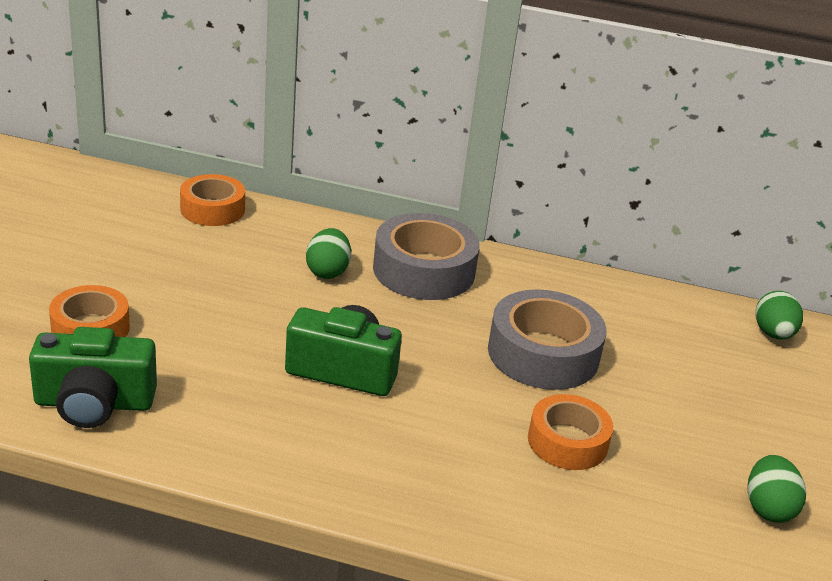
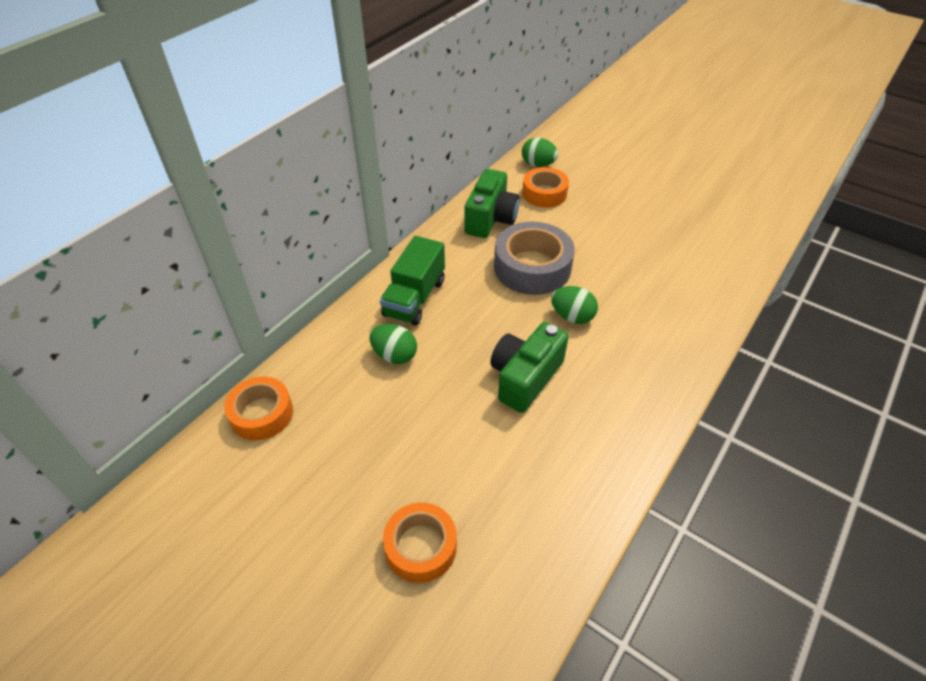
camera: 65 degrees left, 15 degrees up
(94, 403) = (531, 558): green camera -> green camera (490, 219)
(424, 270) = (414, 298): grey tape -> green truck
(567, 442) = (622, 285): orange tape -> orange tape (544, 193)
(768, 508) = (687, 225): green egg -> green egg (572, 316)

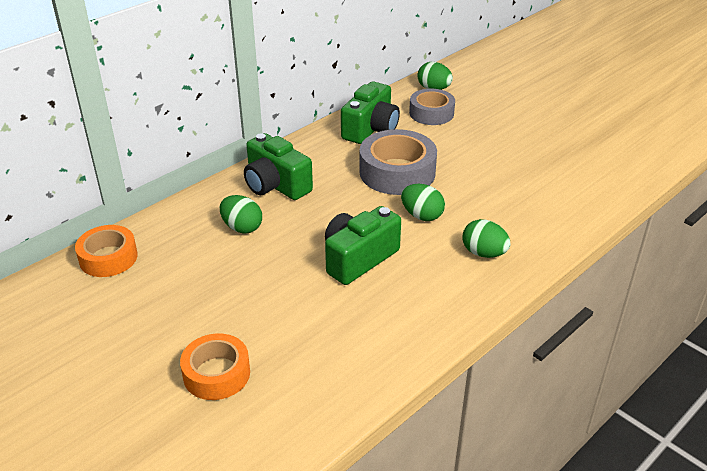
camera: 10 degrees right, 10 degrees down
(414, 298) = (276, 185): green truck -> green camera
(544, 193) = (431, 113): orange tape -> grey tape
(646, 353) = (484, 253): none -> green egg

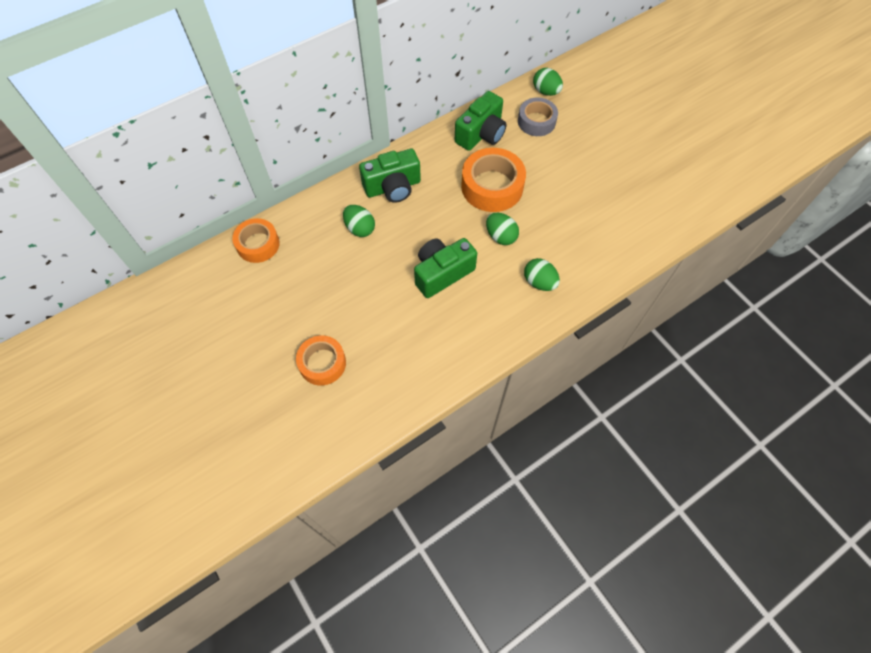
camera: 10 degrees right, 25 degrees up
(276, 185) = (393, 187): green camera -> green camera turned 75 degrees counterclockwise
(397, 172) = (492, 186): grey tape -> orange tape

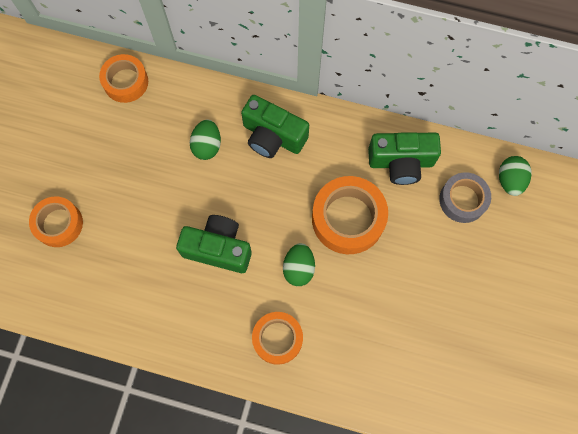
camera: 50 degrees right, 10 degrees up
(539, 282) = (277, 339): green egg -> orange tape

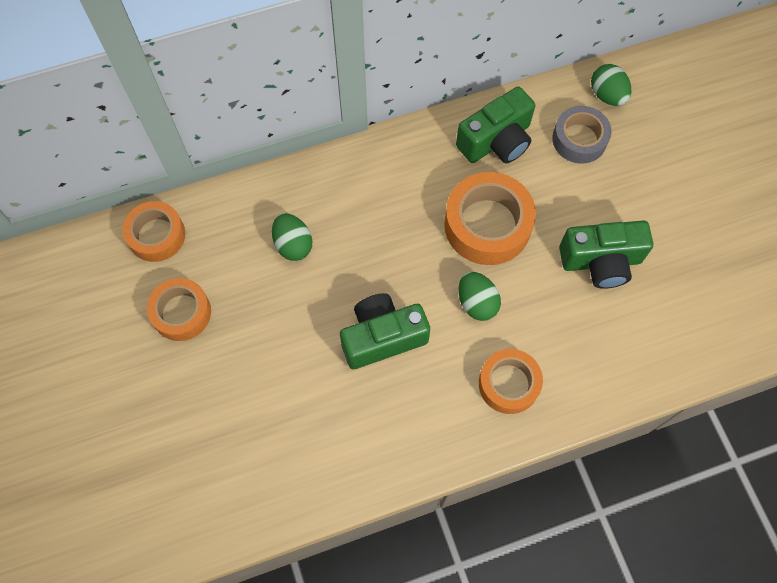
camera: 35 degrees left, 5 degrees down
(59, 224) = (193, 425): orange tape -> orange tape (181, 313)
(273, 136) = (353, 194): green camera -> green camera (601, 261)

